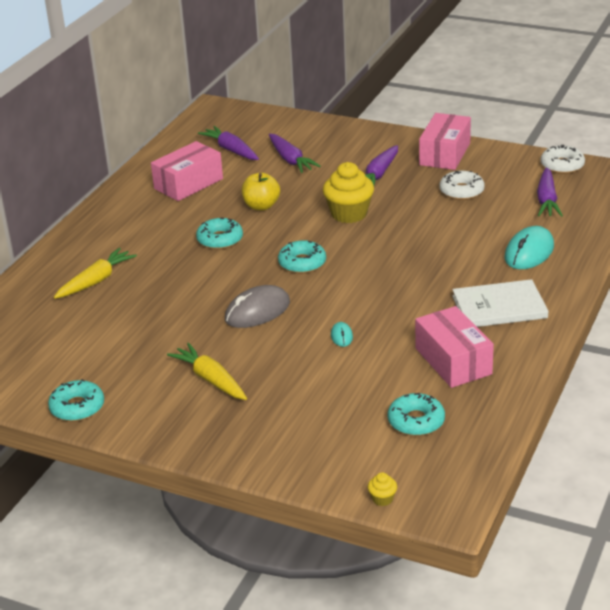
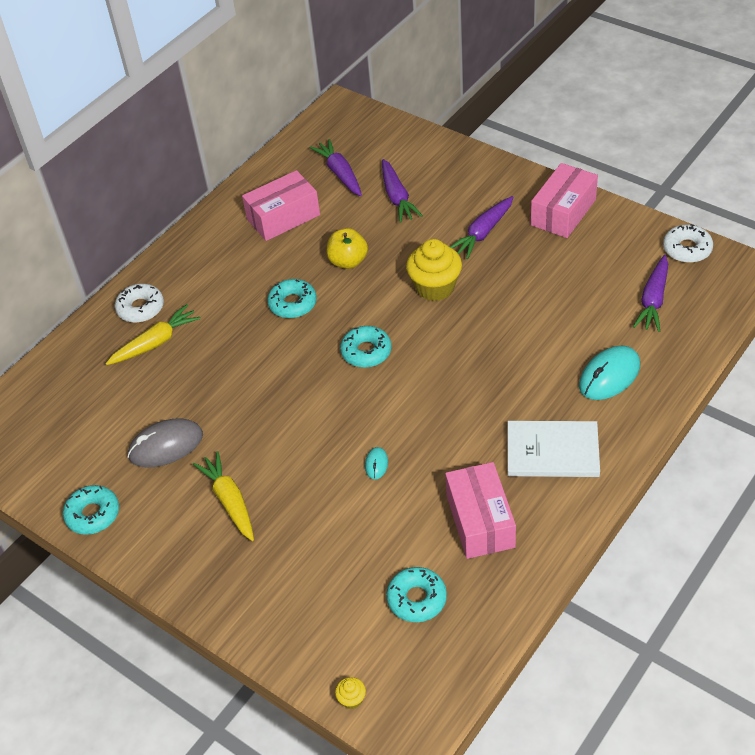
camera: 15 degrees right, 15 degrees up
(257, 311) = (302, 413): grey mouse -> grey mouse (166, 446)
(461, 191) = (564, 272): white donut -> white donut (140, 308)

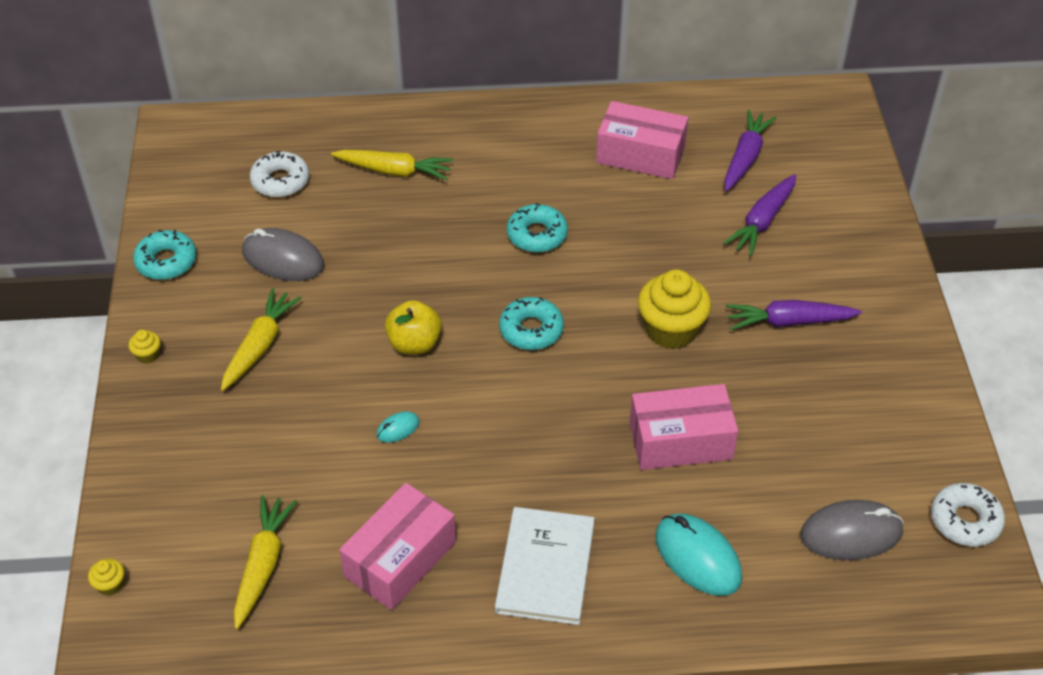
camera: 45 degrees right, 0 degrees up
(140, 308) = (424, 133): white donut -> white donut (280, 181)
(169, 571) = (147, 355): none -> yellow cupcake
(348, 261) = (634, 240): yellow apple -> yellow apple (414, 344)
(417, 599) = (263, 565): turquoise donut -> yellow carrot
(552, 451) = (545, 567): white book -> white book turned 45 degrees clockwise
(563, 212) = (895, 372): pink box -> pink box (680, 441)
(609, 376) = (698, 557): turquoise mouse -> turquoise mouse turned 45 degrees clockwise
(653, 300) = (851, 534): purple carrot -> grey mouse

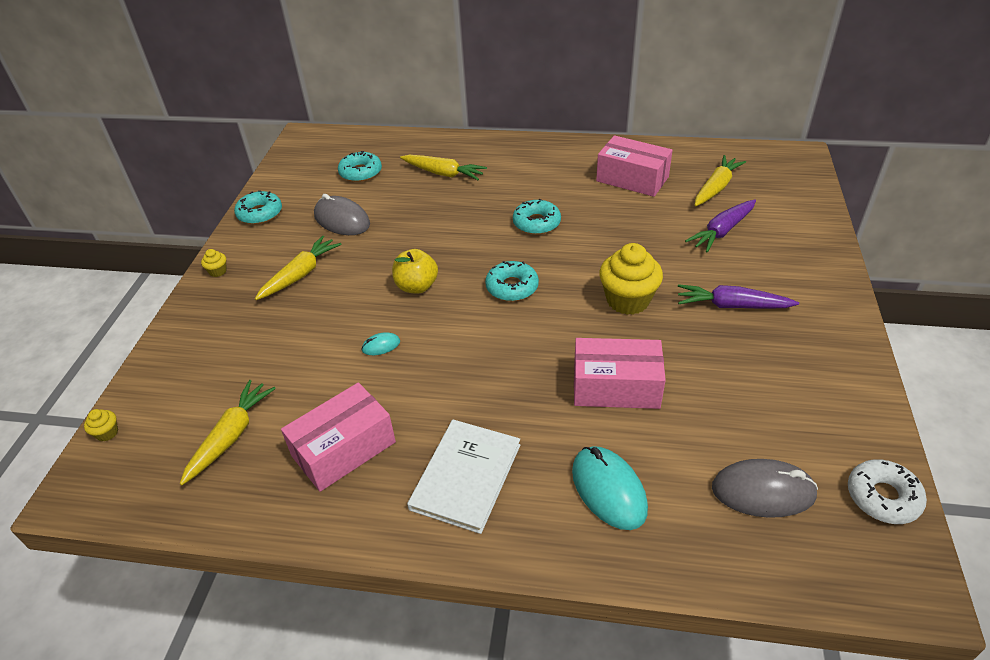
camera: 15 degrees right, 5 degrees down
(280, 181) = (360, 172): white donut -> turquoise donut
(745, 157) = (716, 187): purple carrot -> yellow carrot

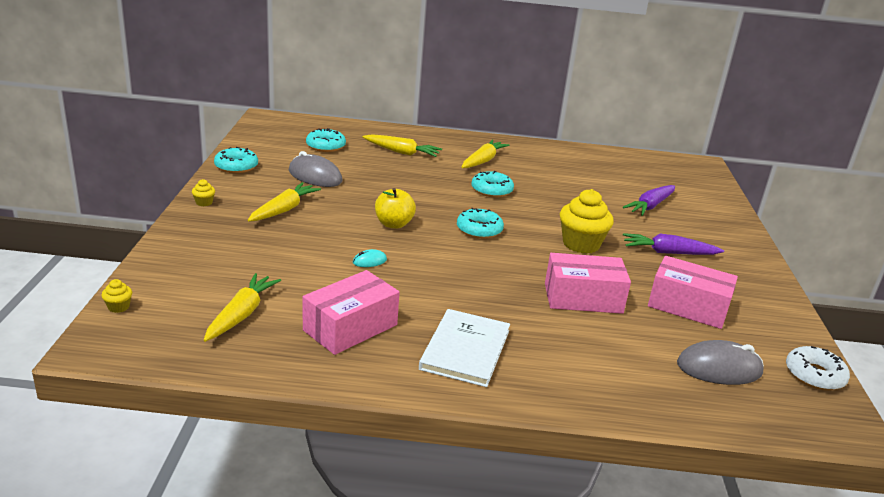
camera: 10 degrees left, 15 degrees down
(609, 490) = (591, 363): turquoise mouse -> none
(632, 179) = (568, 168): pink box -> pink box (688, 306)
(716, 187) = (639, 178): yellow carrot -> yellow carrot (483, 161)

